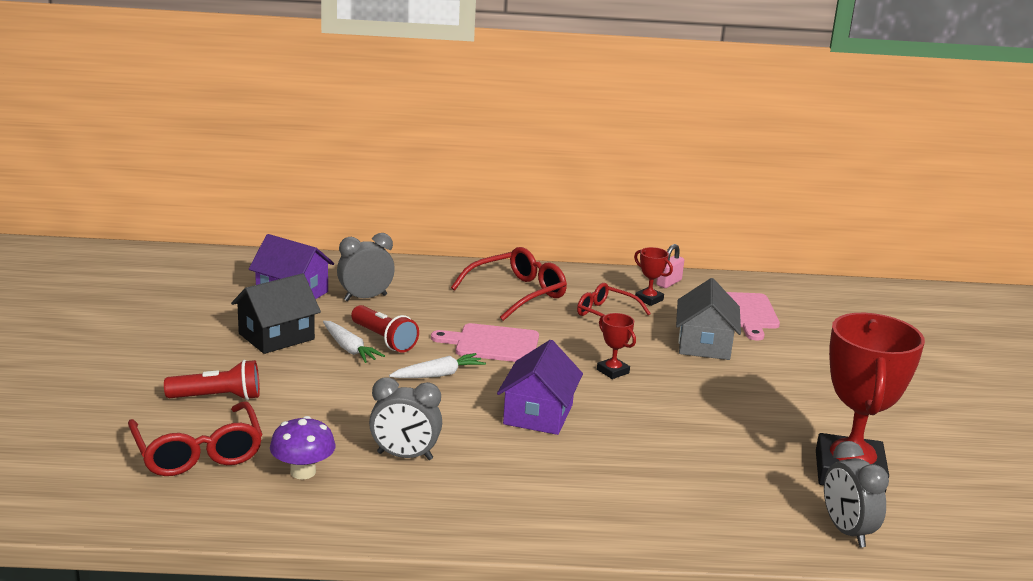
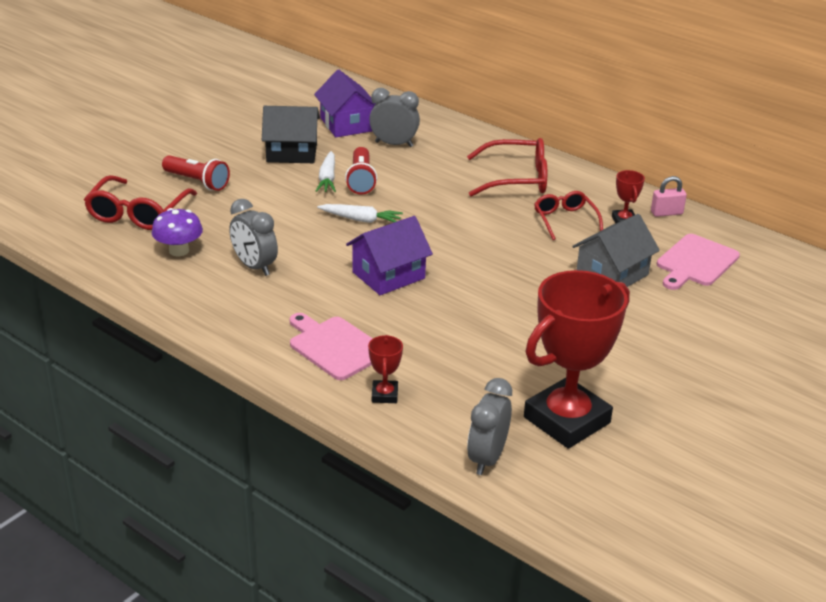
camera: 40 degrees right, 10 degrees up
(492, 344) = (435, 211): pink cutting board -> pink cutting board (334, 346)
(613, 371) = (497, 266): red trophy -> red trophy (384, 395)

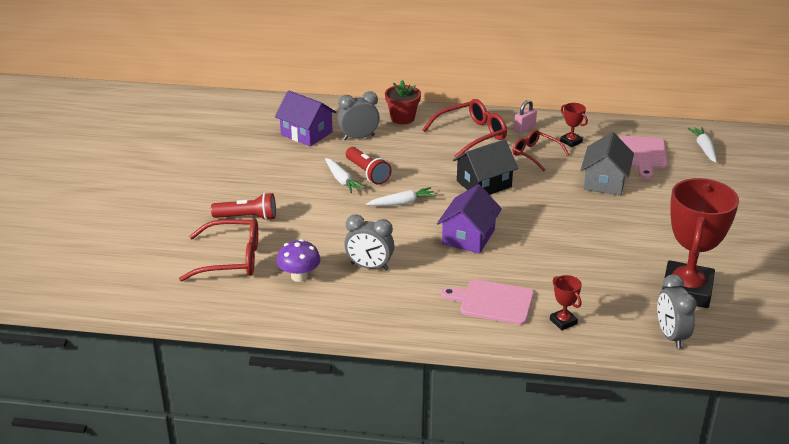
camera: 30 degrees left, 0 degrees up
(138, 213) = (231, 259): red glasses -> red glasses turned 75 degrees counterclockwise
(292, 152) = (292, 169): black house -> black house (484, 184)
(462, 140) = (402, 118): none -> red flower pot
(666, 213) = (590, 127): pink padlock -> pink padlock (524, 128)
(784, 281) = (704, 148): none -> white carrot

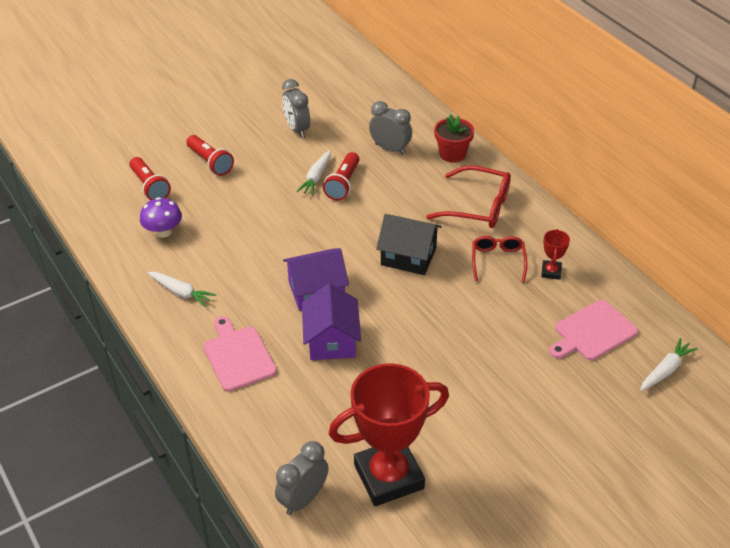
camera: 50 degrees right, 10 degrees up
(231, 259) = (150, 187): red glasses -> red flashlight
(306, 133) = (360, 120): purple house -> purple house (331, 340)
(369, 267) = (214, 260): grey clock -> grey clock (297, 129)
(402, 203) = (322, 227): white carrot -> white carrot (181, 292)
(524, 128) = (533, 231): pink padlock -> none
(563, 321) = (253, 414): red trophy -> none
(604, 181) = (509, 329): grey house -> none

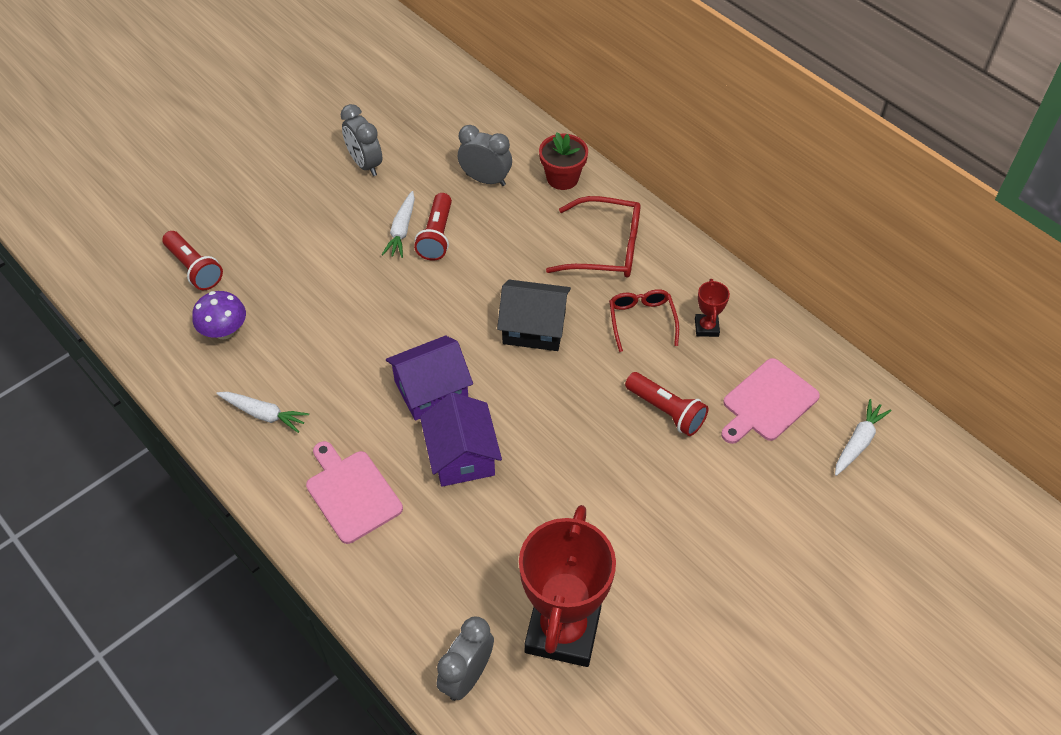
camera: 10 degrees left, 10 degrees up
(210, 162) = (264, 224): red flashlight -> red flashlight (666, 411)
(388, 476) = (563, 630): red trophy -> red trophy turned 45 degrees counterclockwise

